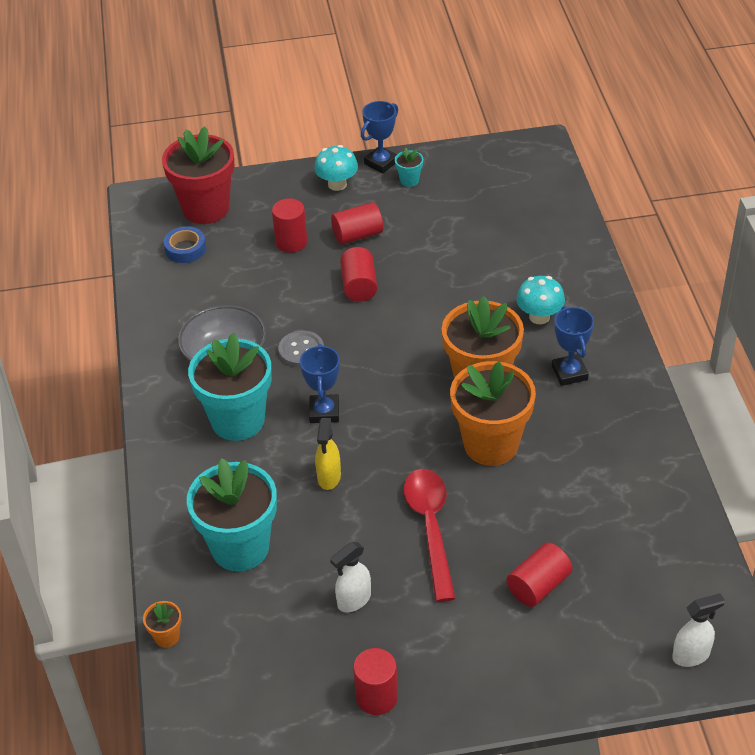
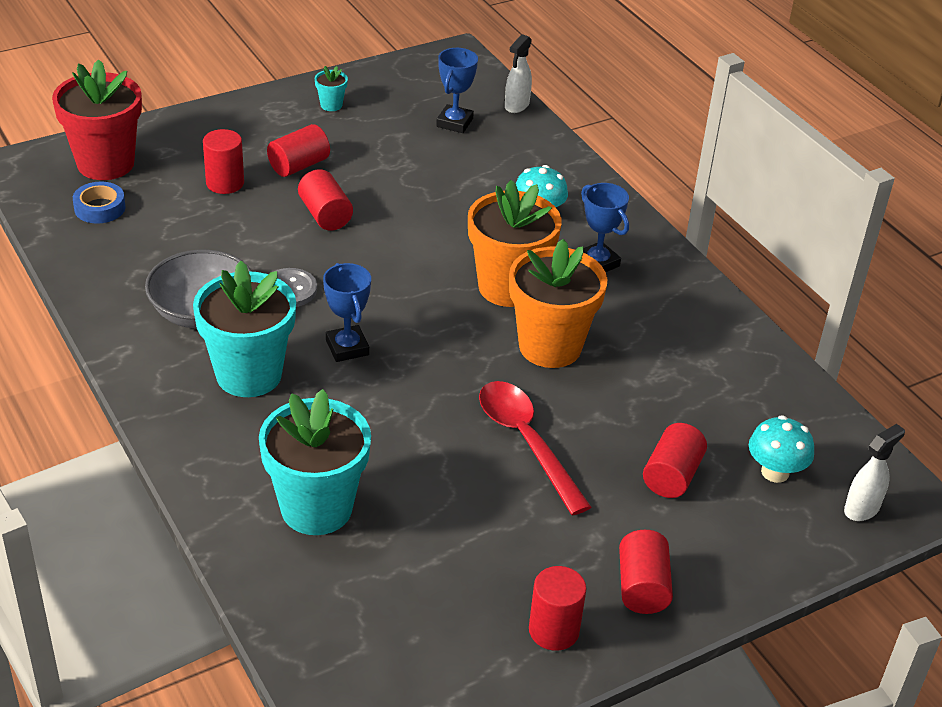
camera: 25 degrees left, 5 degrees down
(167, 637) = (272, 625): orange flower pot -> none
(329, 477) = (386, 414): yellow spray bottle -> none
(337, 184) = (251, 119): turquoise mushroom -> turquoise mushroom (775, 472)
(353, 600) = (477, 535): white spray bottle -> white spray bottle (516, 106)
(381, 162) = (291, 92): blue trophy -> blue trophy (454, 123)
(465, 678) = (642, 587): none -> red cylinder

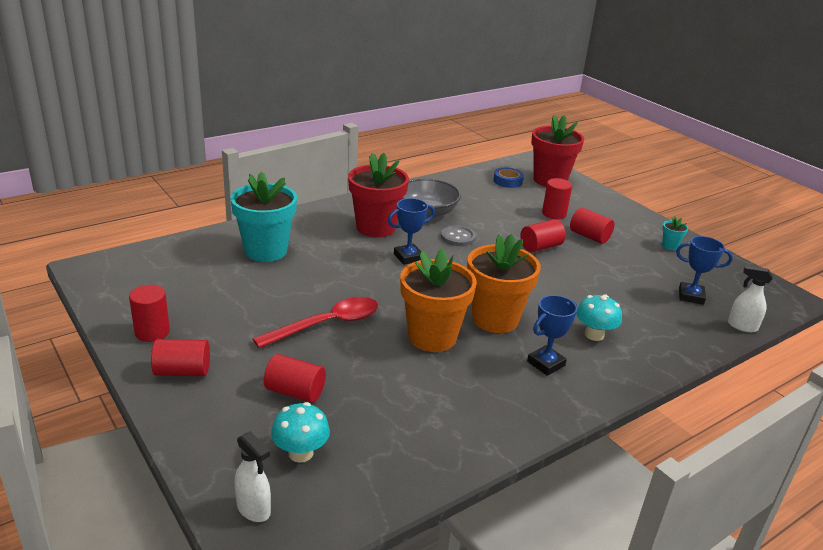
camera: 85 degrees right, 10 degrees down
(249, 375) = (376, 228): turquoise flower pot -> red flower pot

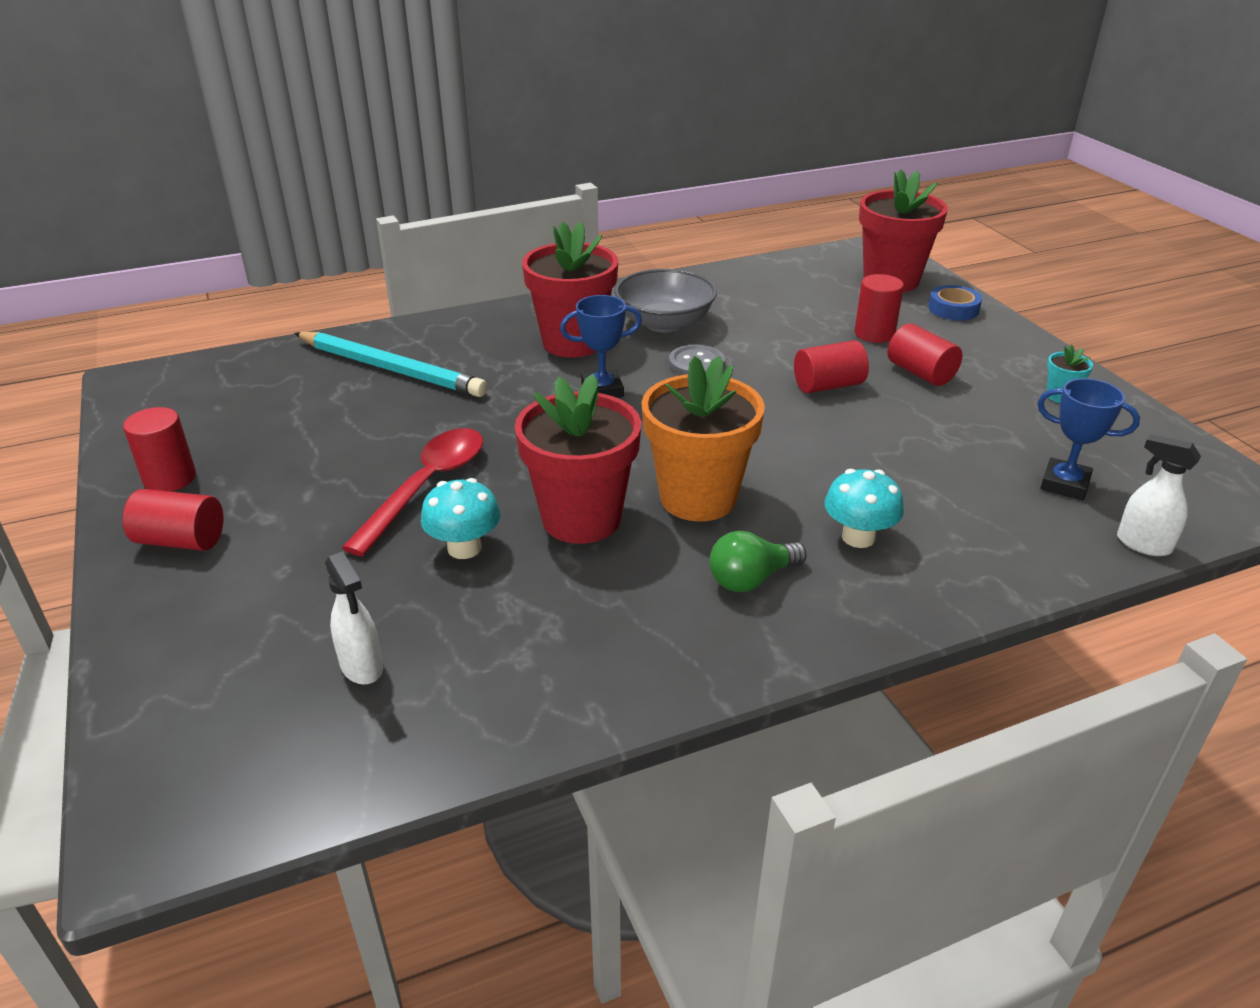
camera: 15 degrees right, 5 degrees up
(254, 509) = (172, 768): white spray bottle -> white spray bottle (362, 667)
(266, 251) = (391, 369): turquoise flower pot -> turquoise pencil
(295, 392) = (326, 587): red cylinder -> none
(300, 453) = (286, 686): turquoise mushroom -> turquoise mushroom (464, 548)
(327, 324) = (427, 486): red spoon -> red spoon turned 45 degrees counterclockwise
(432, 337) = (581, 519): orange flower pot -> red flower pot
(507, 181) = (818, 279): blue tape -> blue tape (953, 309)
(546, 364) = (751, 579): blue trophy -> green light bulb

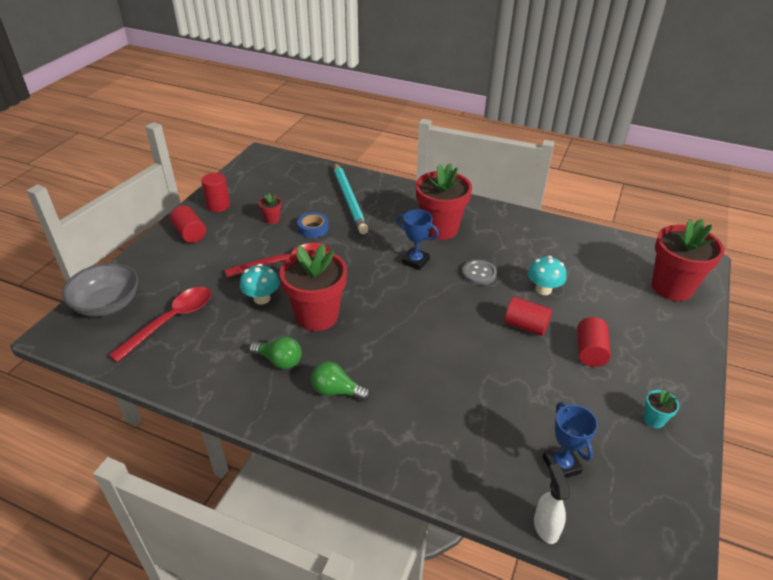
camera: 45 degrees right, 5 degrees up
(306, 449) = (272, 219): none -> red flower pot
(362, 667) = (171, 321): white spray bottle -> red spoon
(621, 599) = (279, 361): none -> green light bulb
(664, 323) = (498, 242): grey bowl -> grey bowl (107, 304)
(698, 498) = (374, 339): orange flower pot -> none
(858, 537) = (410, 409): turquoise mushroom -> turquoise mushroom (543, 289)
(874, 334) = (603, 313): red cylinder -> none
(953, 309) = (681, 327): blue tape -> blue tape (313, 228)

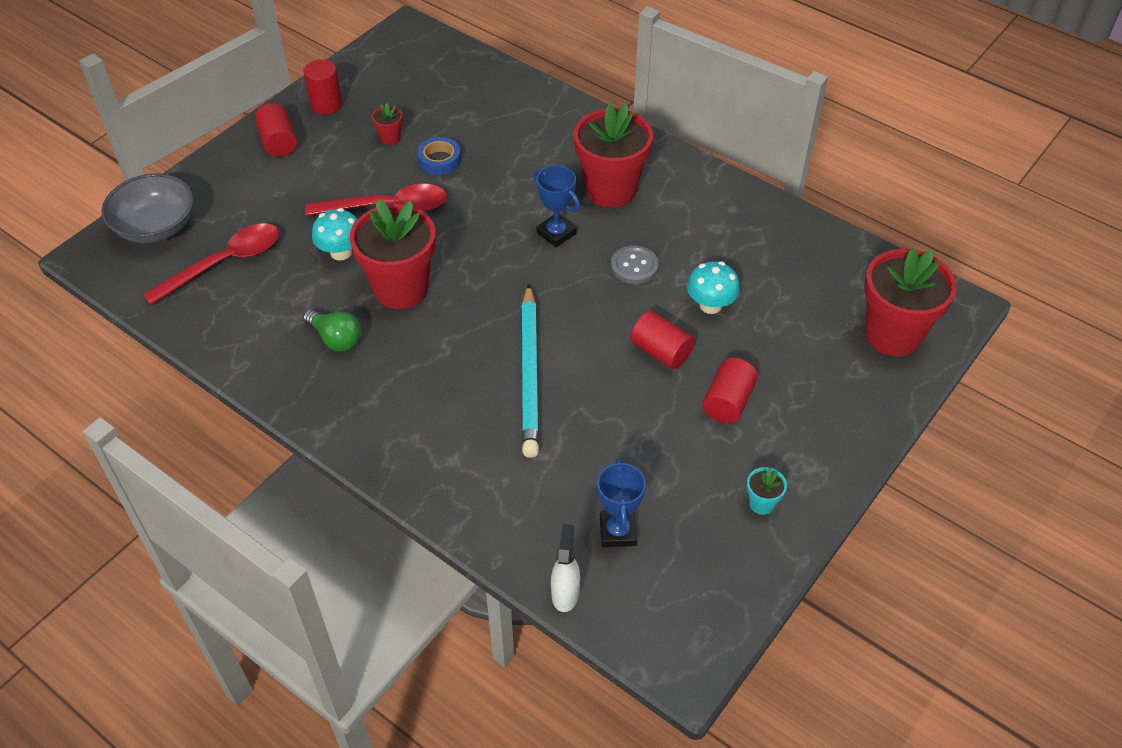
camera: 15 degrees right, 10 degrees up
(337, 391) = (390, 390): green light bulb -> none
(349, 200) = (504, 123): turquoise pencil -> turquoise pencil (530, 374)

